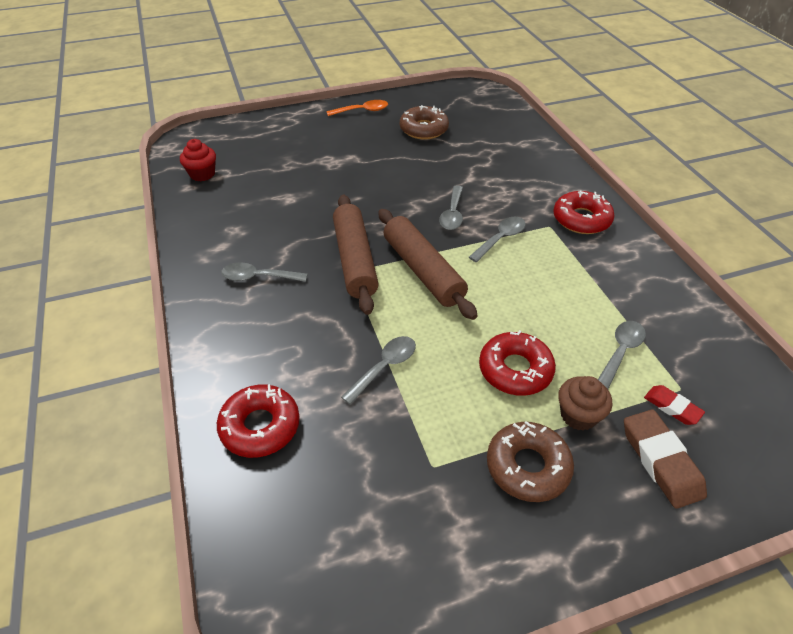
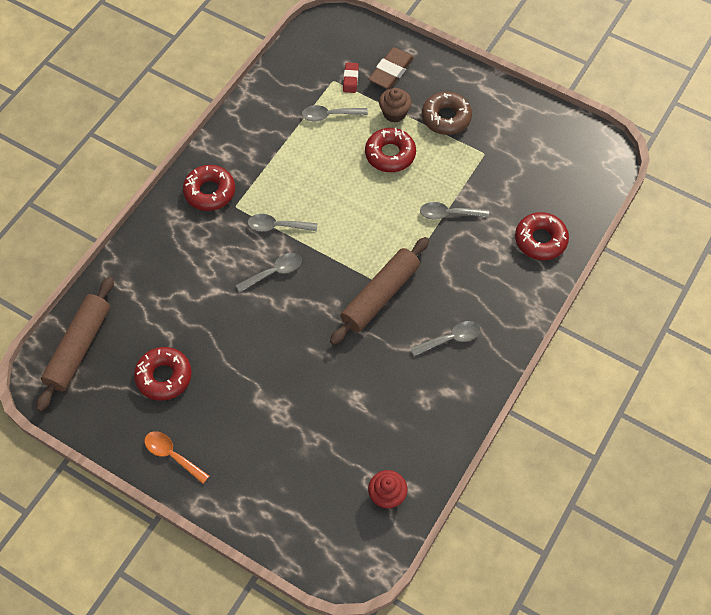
camera: 130 degrees left, 15 degrees up
(258, 277) = (450, 339): grey spoon -> grey spoon turned 75 degrees counterclockwise
(422, 271) = (353, 249): brown rolling pin -> brown rolling pin (79, 348)
(423, 129) = (164, 377): brown donut -> red donut

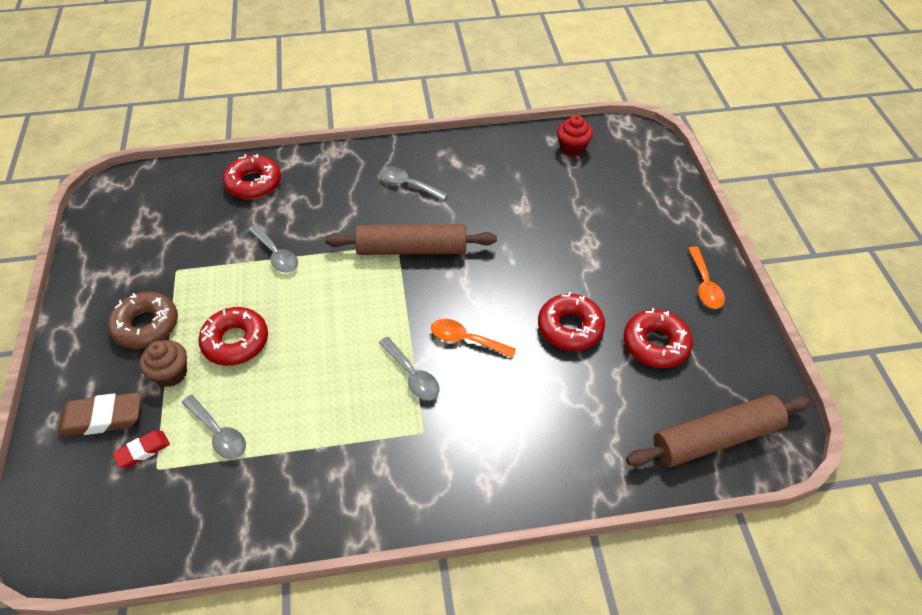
camera: 130 degrees left, 10 degrees down
(210, 192) = (427, 472): red donut -> red donut (570, 327)
(274, 272) = (466, 340): grey spoon -> orange spoon

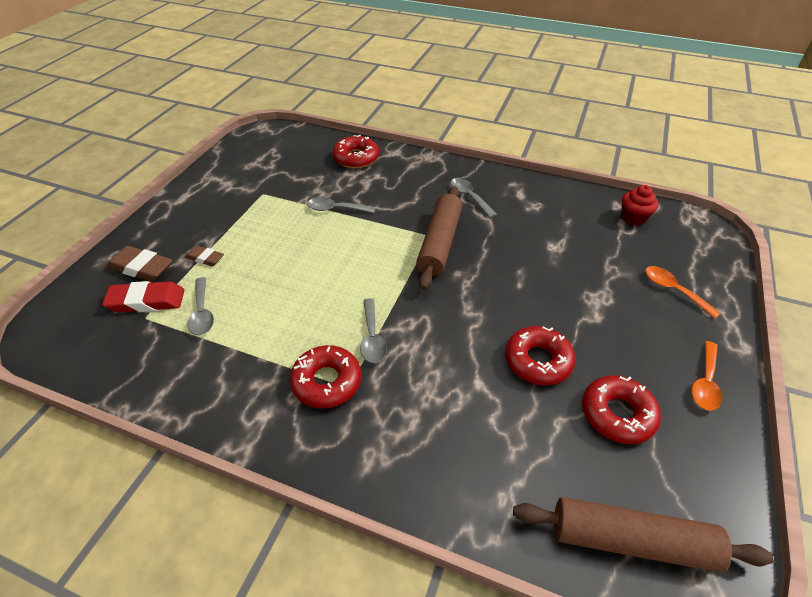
camera: 30 degrees right, 5 degrees down
(143, 451) = (146, 301): red eraser -> red eraser, size x1.68
(146, 325) = (216, 221): brown donut -> none
(171, 374) = (205, 258): brown cupcake -> brown eraser
(235, 341) = (263, 255): red donut -> red donut (326, 382)
(276, 255) = (336, 209): grey spoon -> grey spoon turned 105 degrees clockwise
(412, 249) = (440, 243): brown rolling pin -> brown rolling pin turned 75 degrees clockwise
(466, 340) = (436, 329): orange spoon -> orange spoon (673, 290)

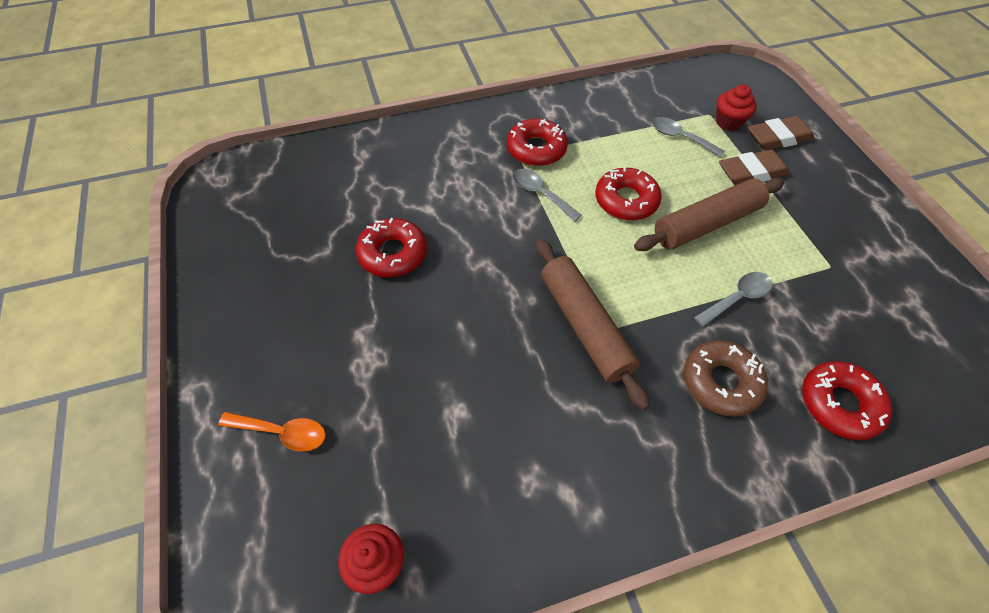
camera: 140 degrees right, 10 degrees up
(146, 301) = (728, 122): red eraser -> red cupcake
(205, 258) = (751, 172): brown eraser -> brown eraser, size x1.68
(398, 188) = (720, 382): none -> brown donut
(469, 197) = (625, 433): grey spoon -> none
(617, 414) = (305, 247): red donut -> red donut (626, 200)
(631, 540) = (271, 175): brown rolling pin -> brown rolling pin (707, 224)
(705, 383) = (230, 322): orange spoon -> none

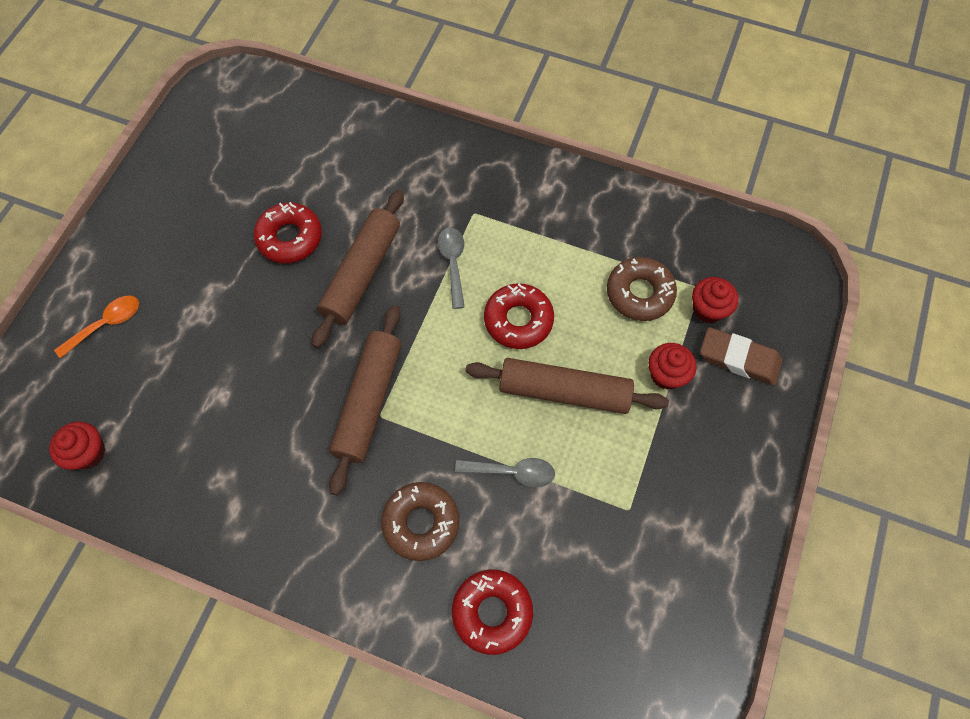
camera: 40 degrees right, 10 degrees up
(282, 432) = (106, 324): orange spoon -> orange spoon turned 90 degrees counterclockwise
(479, 242) = (361, 273): none -> brown rolling pin
(536, 149) = (494, 217): red donut -> none
(680, 138) = (639, 293): grey spoon -> brown donut
(751, 172) = (666, 374): brown eraser -> red cupcake

